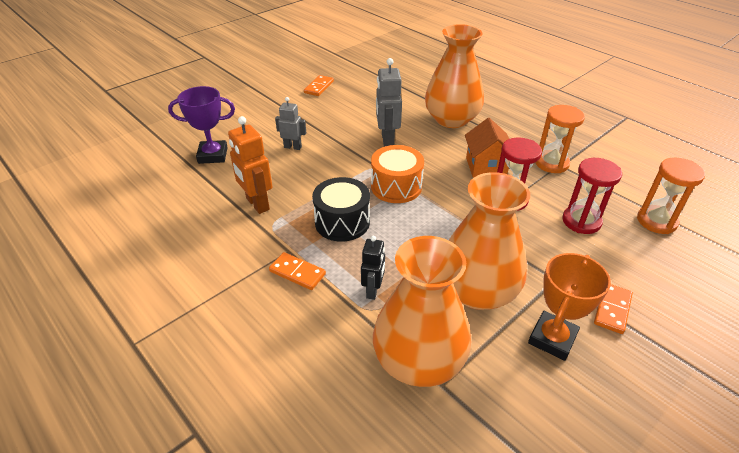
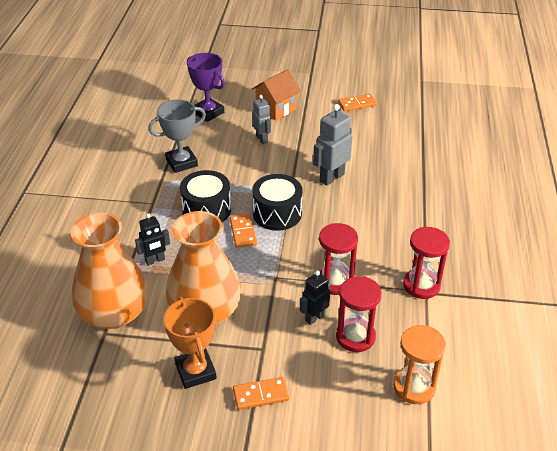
camera: 50 degrees right, 0 degrees up
(257, 204) = (181, 162): orange robot -> grey trophy
(297, 272) = (137, 218): orange domino -> orange domino (243, 232)
(396, 186) = (277, 213): orange drum -> black drum
(451, 119) = (410, 196): orange vase -> none
(486, 166) = (364, 248): orange house -> orange house (276, 109)
(542, 231) = (314, 317): none -> black robot
(551, 163) = (421, 285): orange hourglass -> red hourglass
(552, 339) = (195, 371): orange trophy -> orange trophy turned 75 degrees clockwise

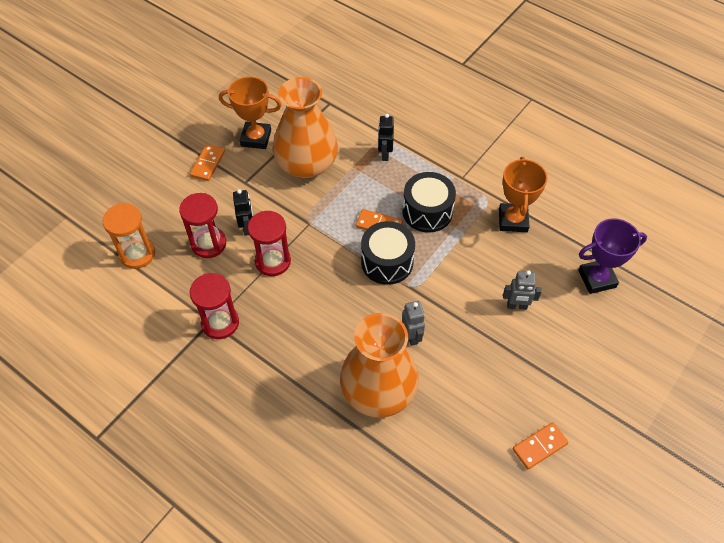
camera: 120 degrees right, 15 degrees up
(114, 313) = (345, 114): orange vase -> orange vase (378, 391)
(181, 162) = (513, 220): grey trophy -> orange trophy
(276, 109) = (573, 349): orange house -> none
(331, 177) = (412, 336): grey robot -> grey robot, size x0.64
(357, 104) = (539, 446): orange domino -> orange domino turned 45 degrees clockwise

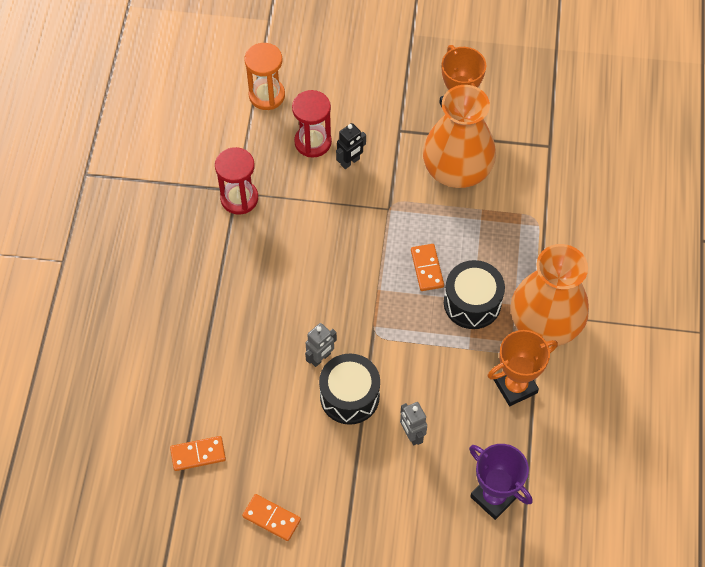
camera: 60 degrees right, 5 degrees up
(208, 164) = (399, 89): orange domino -> orange domino (198, 454)
(273, 261) = (327, 203): red hourglass -> none
(378, 391) = (248, 358): orange vase -> orange vase (545, 322)
(385, 154) = (518, 229): black robot -> none
(387, 262) = (388, 297): black drum -> black drum (349, 396)

